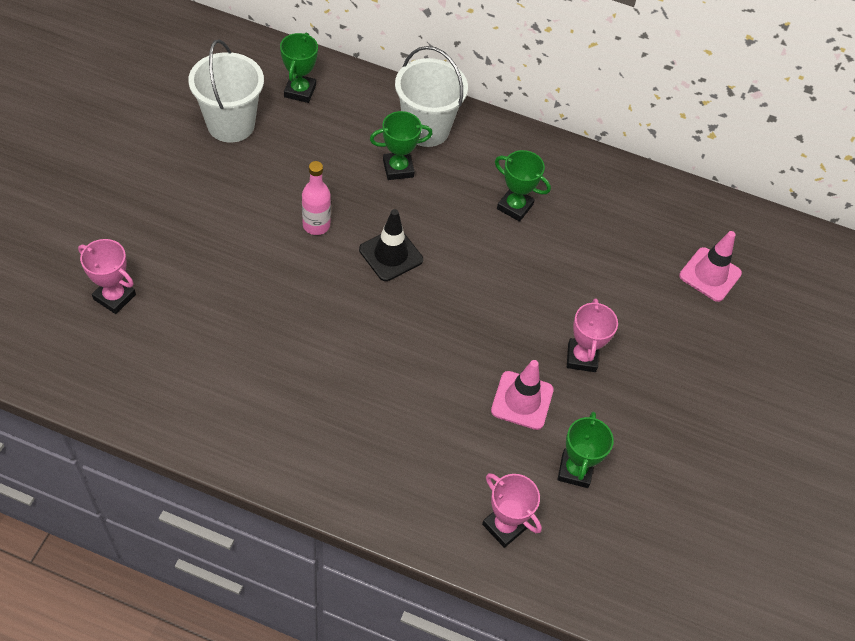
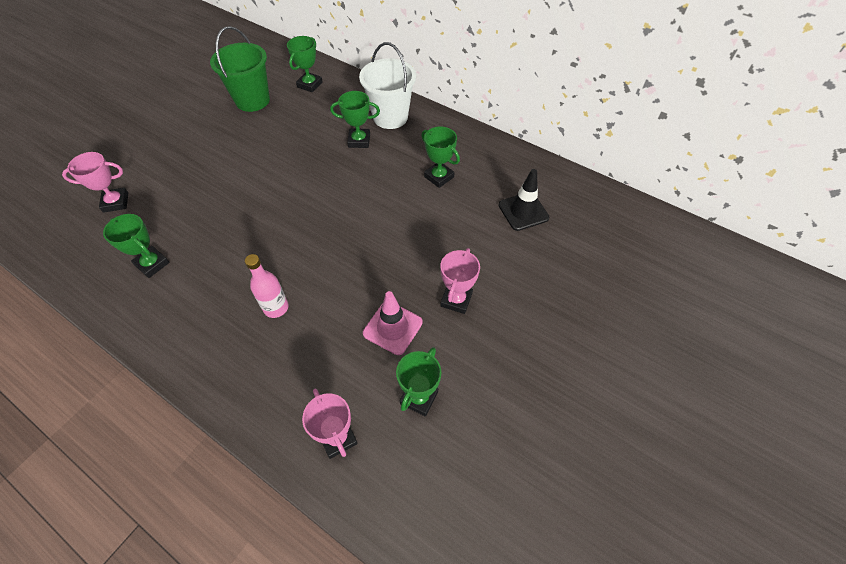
camera: 20 degrees right, 0 degrees up
(114, 297) = (116, 202): pink trophy -> pink trophy turned 60 degrees counterclockwise
(205, 370) = (152, 264): none -> green trophy
(231, 124) = (252, 100): white bucket -> green bucket
(316, 225) = (282, 172): pink bottle -> pink bottle (276, 307)
(391, 255) = (329, 199): black traffic cone -> black traffic cone (523, 211)
(710, 274) = (588, 248): pink traffic cone -> none

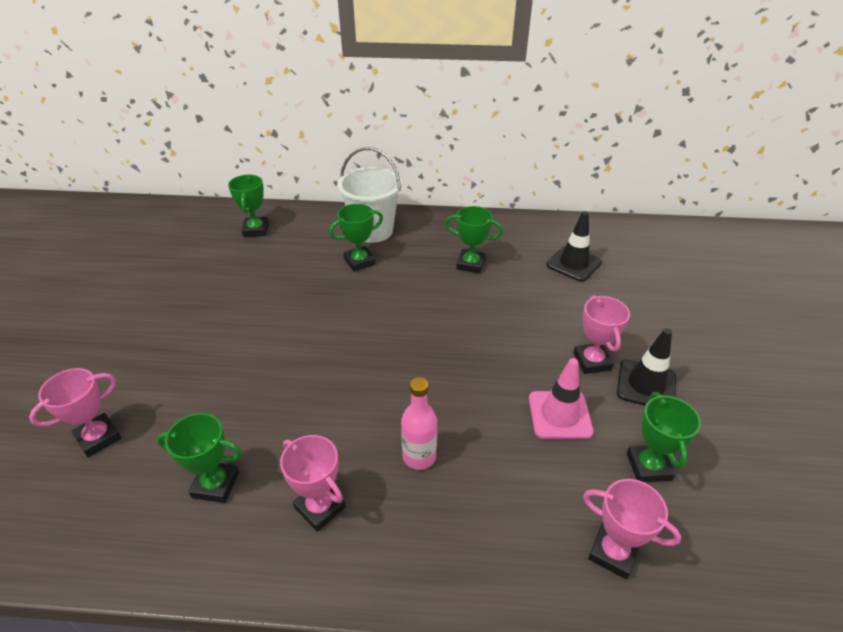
camera: 30 degrees left, 15 degrees down
(194, 309) = (320, 507): none -> pink trophy
(252, 100) = (199, 265): green bucket -> none
(479, 338) = (646, 385): none -> black traffic cone

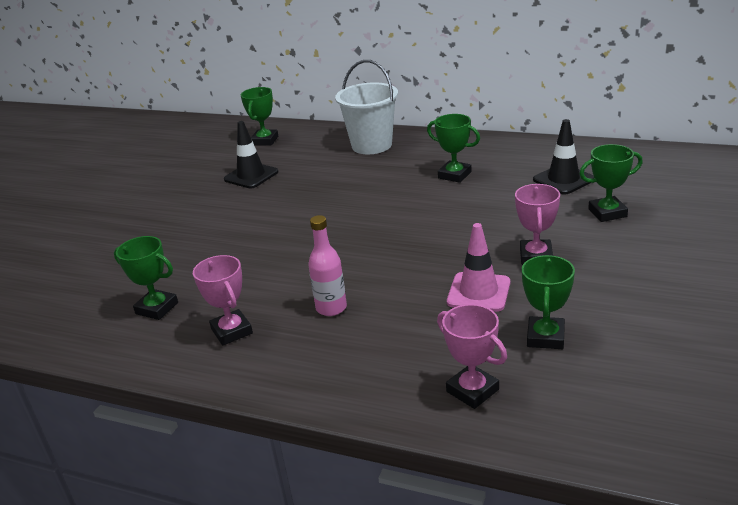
camera: 20 degrees right, 10 degrees down
(98, 438) = (82, 271): pink trophy -> none
(359, 261) = (347, 168): green trophy -> green trophy (607, 213)
(646, 385) = (582, 278): black traffic cone -> black traffic cone (251, 176)

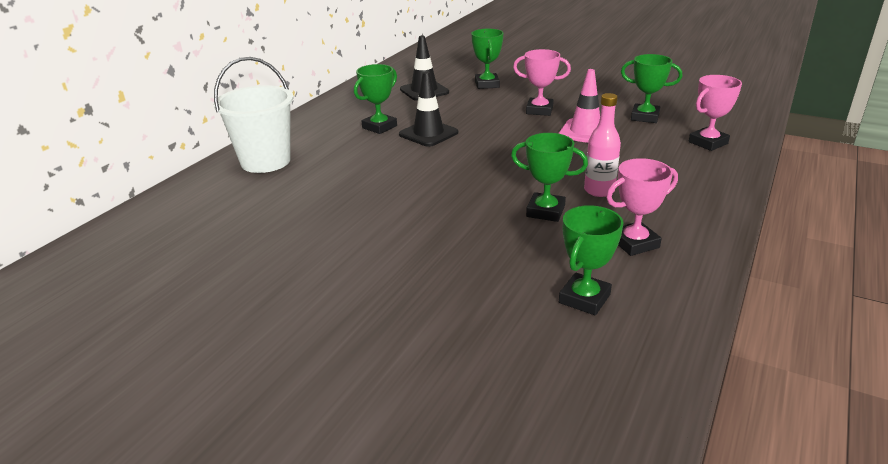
camera: 85 degrees left, 0 degrees up
(251, 176) = (268, 241): black traffic cone -> black traffic cone (428, 134)
(265, 141) = (160, 232): green trophy -> green trophy (545, 211)

